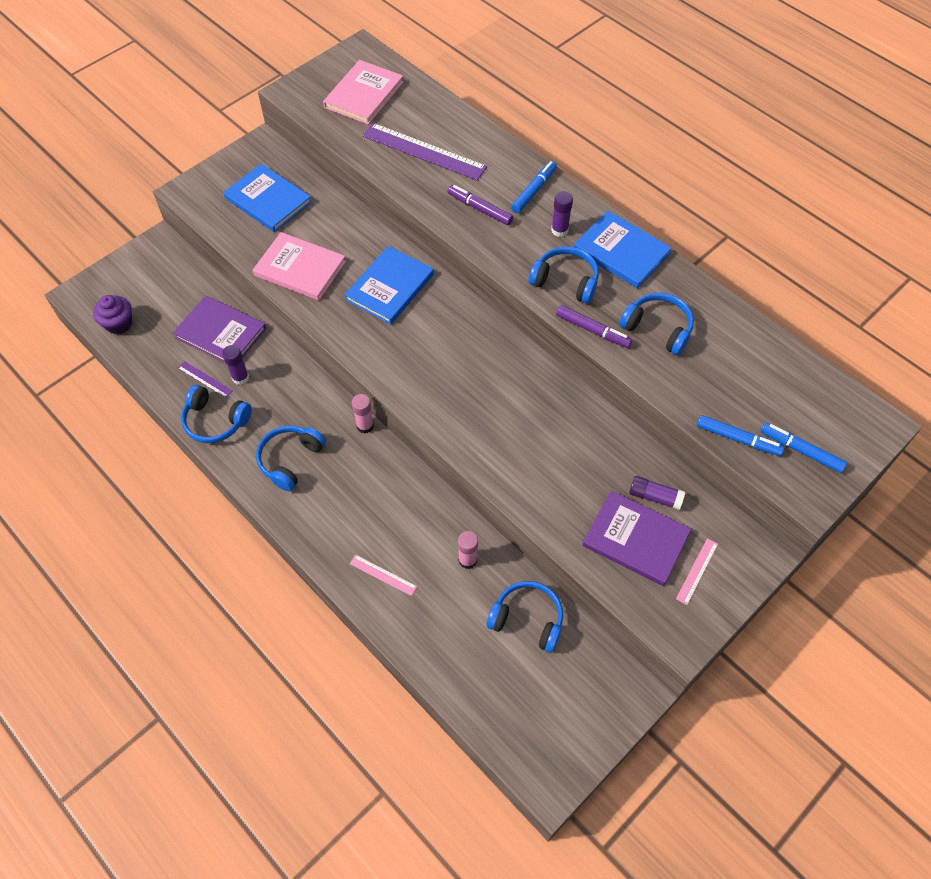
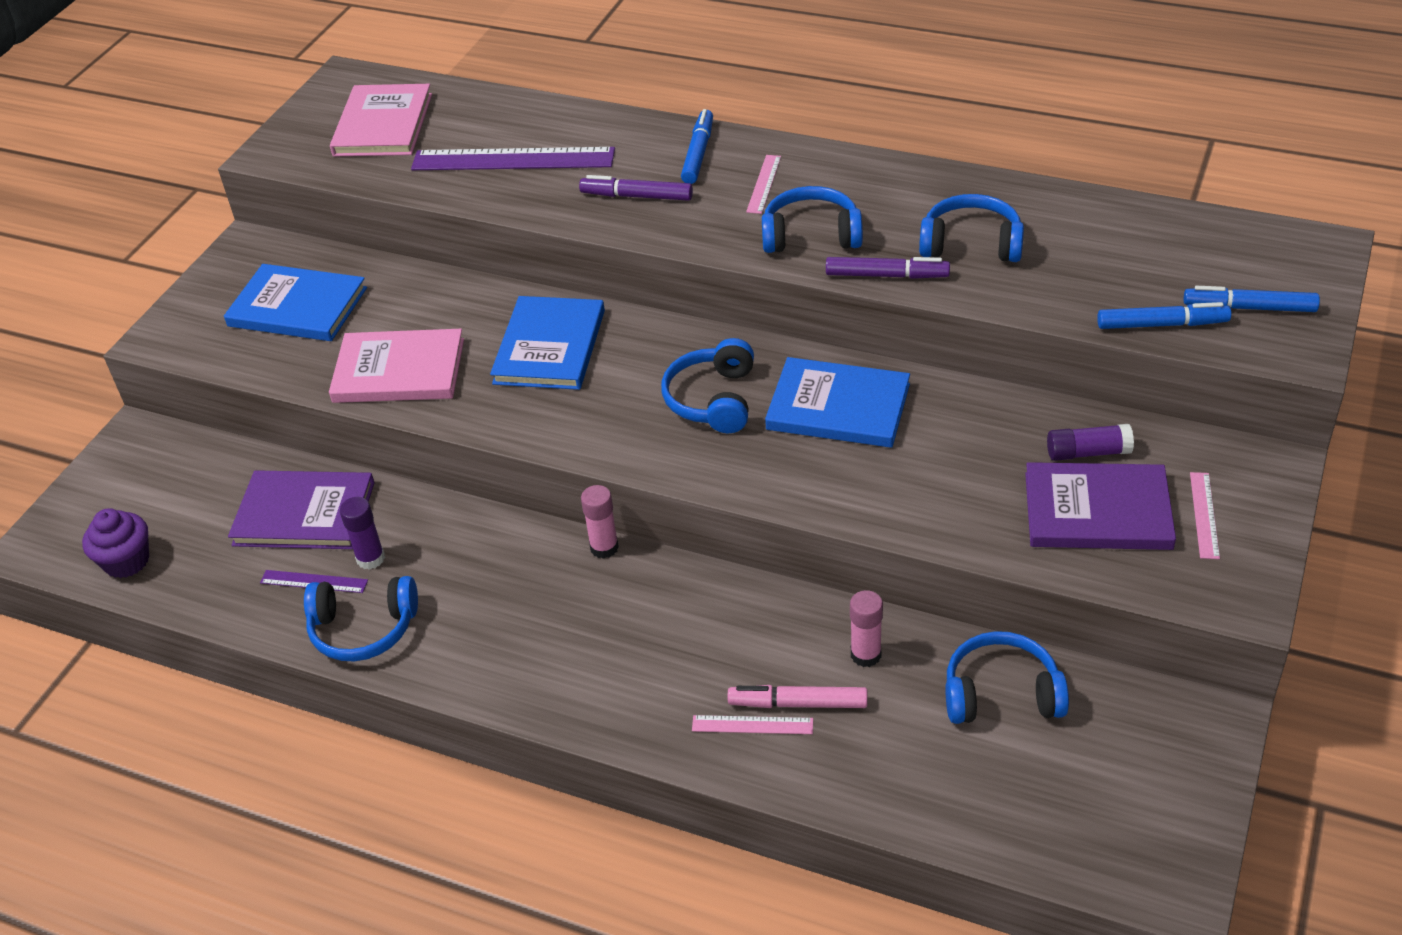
camera: 20 degrees left, 15 degrees down
(290, 460) = (515, 634): blue headphones -> blue headphones (713, 399)
(414, 573) = (798, 703): none -> pink marker
(559, 230) = (763, 184): purple glue stick -> pink ruler
(621, 252) = (863, 179): blue book -> blue book (838, 407)

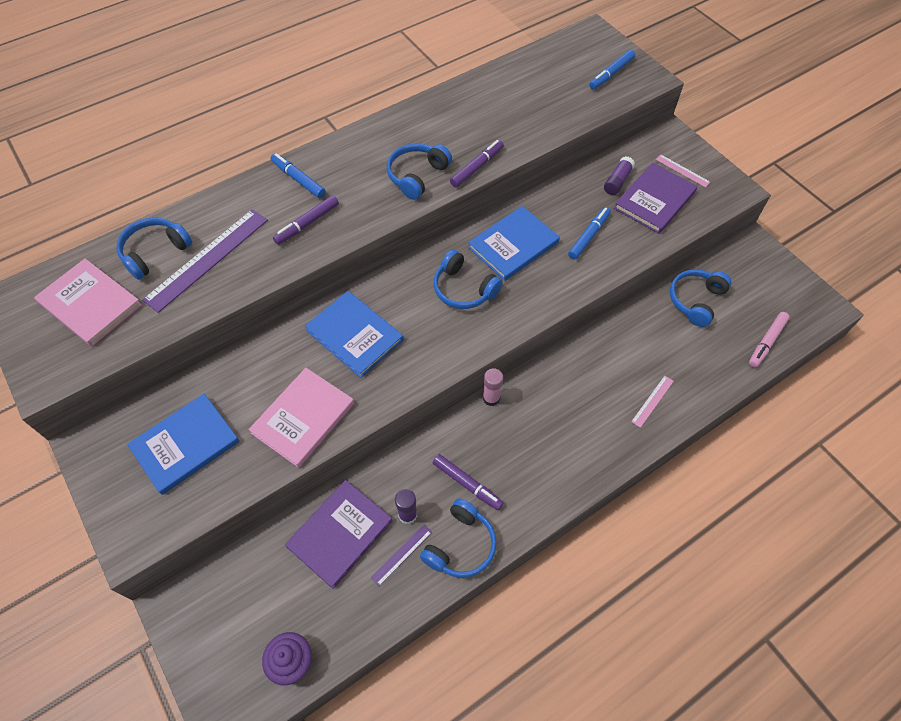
camera: 60 degrees left, 15 degrees up
(454, 591) = (467, 484): none -> purple marker
(763, 184) = (355, 169): pink ruler -> none
(798, 703) = (651, 376): pink marker -> pink marker (766, 342)
(865, 655) = (640, 334): pink glue stick -> none
(971, 244) = (483, 127): blue headphones -> blue headphones (155, 252)
(1162, 324) = (598, 104): blue marker -> blue marker (588, 236)

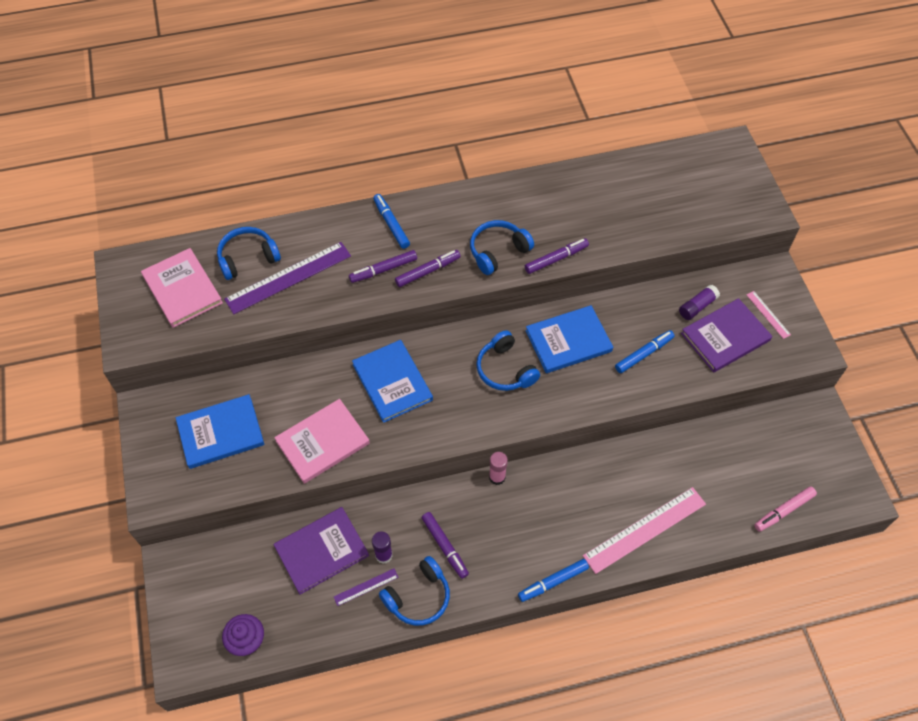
camera: 20 degrees right, 0 degrees up
(354, 213) = (428, 271): none -> purple marker
(611, 74) = (729, 197): blue marker -> blue marker (553, 582)
(652, 401) = (645, 530): pink ruler -> pink ruler, size x2.14
(696, 300) = (732, 448): blue headphones -> none

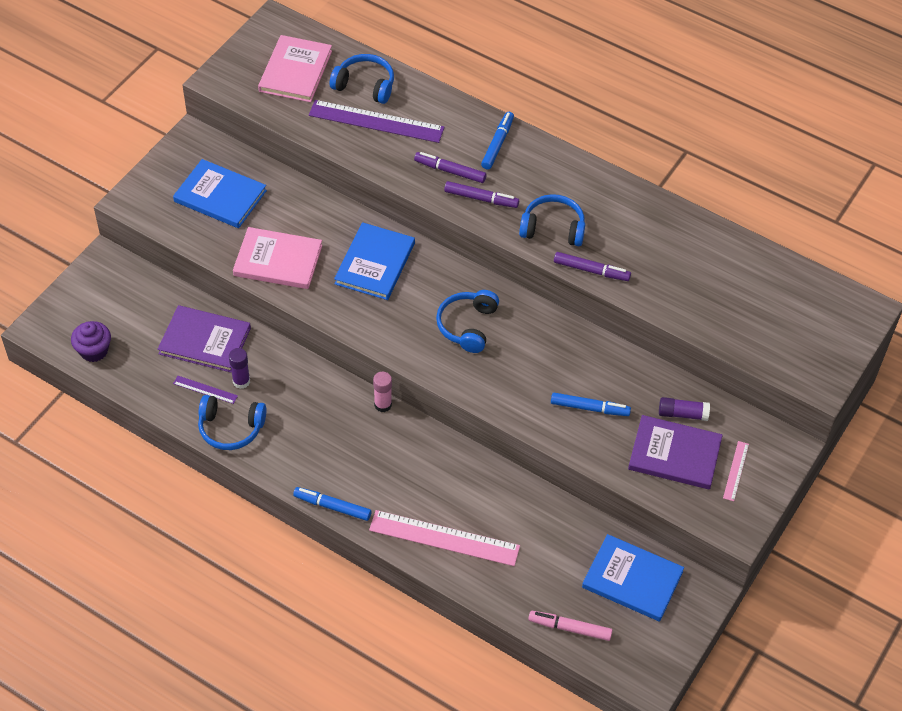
camera: 45 degrees right, 5 degrees down
(445, 546) = (288, 414): purple marker -> none
(568, 341) = (542, 348): blue book -> blue book (632, 579)

